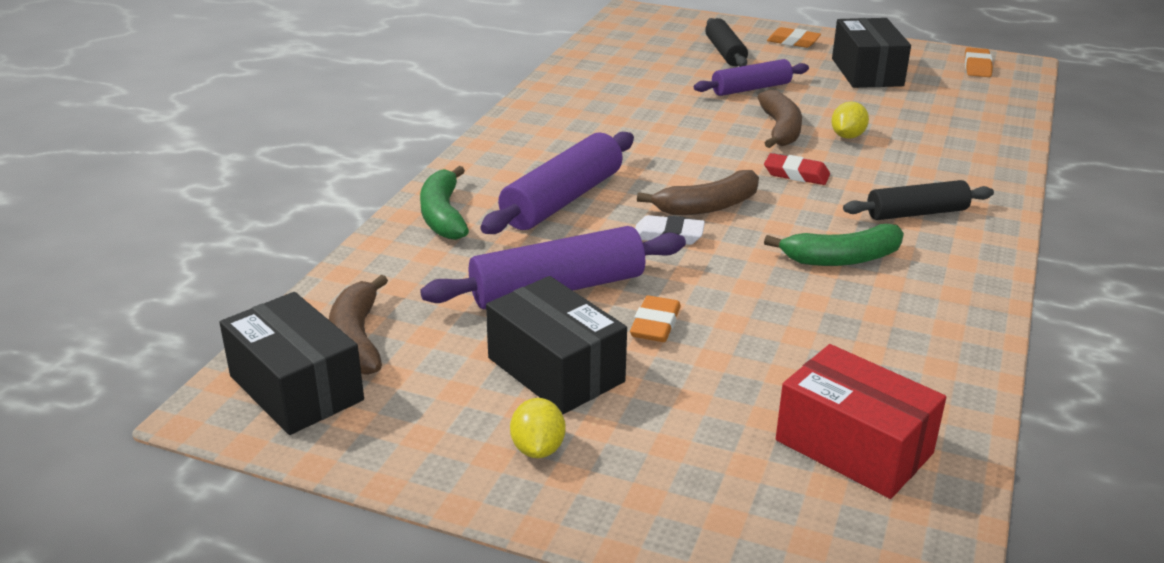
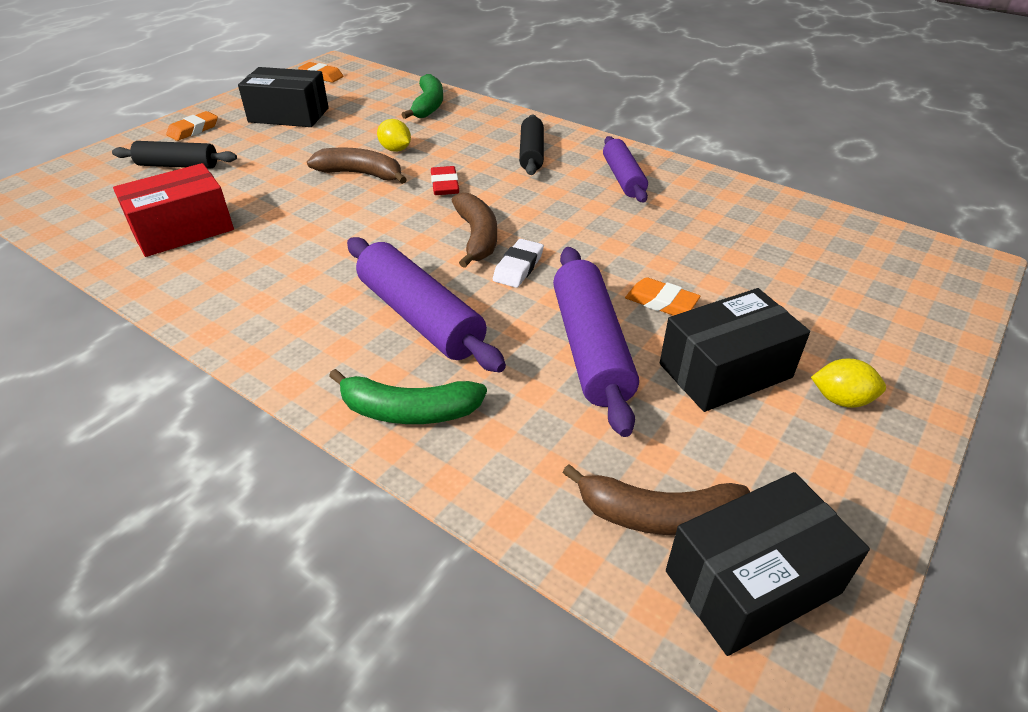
camera: 75 degrees left, 10 degrees up
(751, 88) = (269, 170): purple rolling pin -> purple rolling pin (623, 178)
(796, 174) = (444, 185): red eraser -> red eraser turned 45 degrees counterclockwise
(842, 258) = (585, 197): green banana -> green banana (428, 105)
(853, 447) = (820, 248): red box -> red box (182, 230)

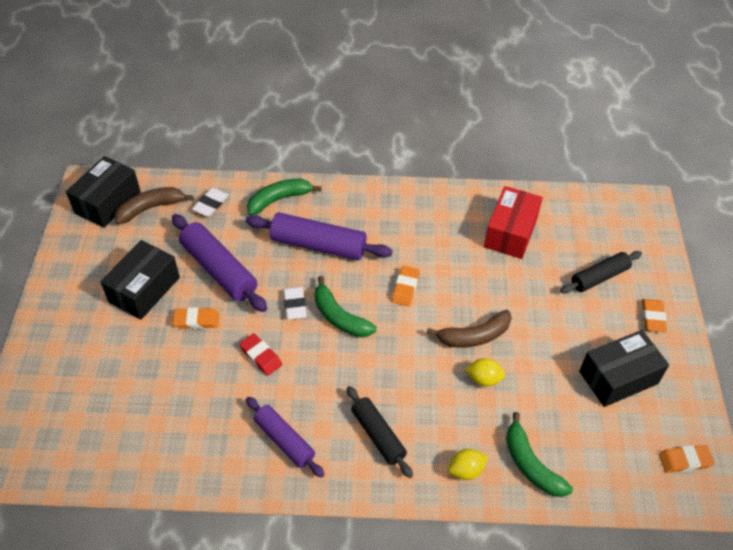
camera: 145 degrees right, 10 degrees up
(372, 231) = (405, 288): none -> orange eraser
(444, 185) = (406, 357): red eraser -> red eraser (261, 356)
(477, 237) = (339, 317): brown banana -> green banana
(533, 463) = (211, 204): none -> white eraser
(841, 399) = (81, 300): yellow lemon -> yellow lemon (466, 470)

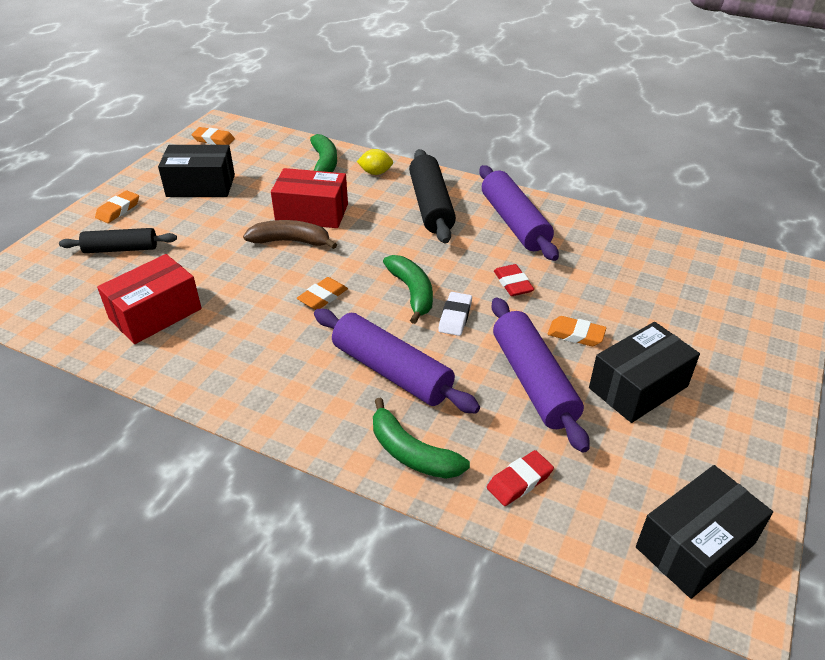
camera: 155 degrees left, 10 degrees down
(151, 208) = (619, 507): brown banana -> none
(211, 204) = (519, 481): white eraser -> red eraser
(279, 199) = (411, 453): green banana -> green banana turned 45 degrees clockwise
(284, 440) = (514, 222): purple rolling pin -> purple rolling pin, size x1.54
(378, 435) = (431, 206): black rolling pin -> black rolling pin, size x1.54
(483, 379) = (312, 213): yellow lemon -> red box

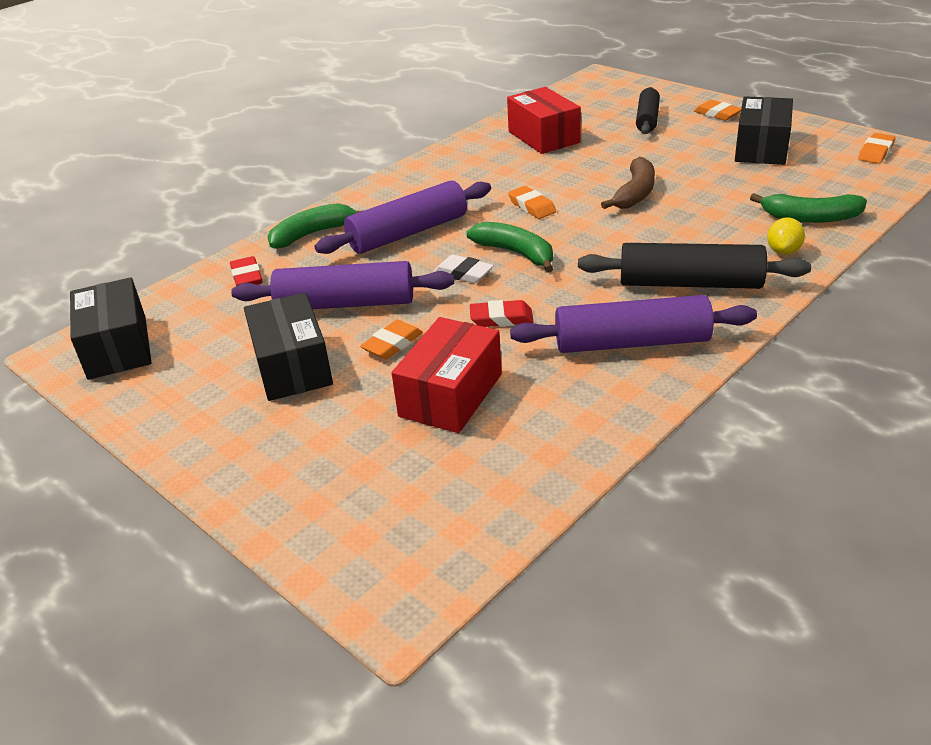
camera: 110 degrees right, 5 degrees down
(312, 213) = (689, 206): red box -> red box (451, 395)
(412, 292) = (516, 253): green banana -> green banana turned 135 degrees counterclockwise

